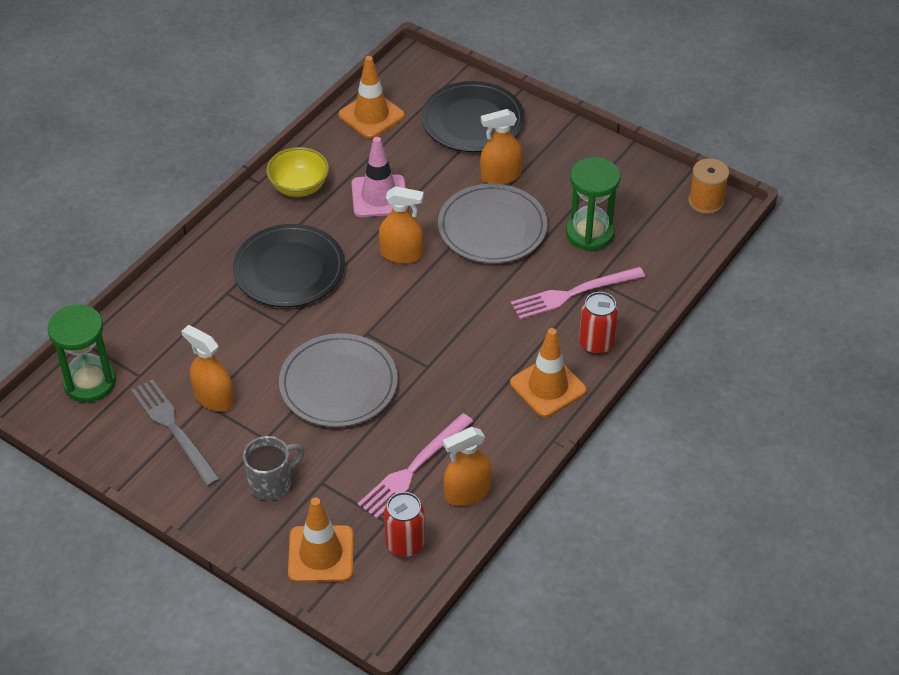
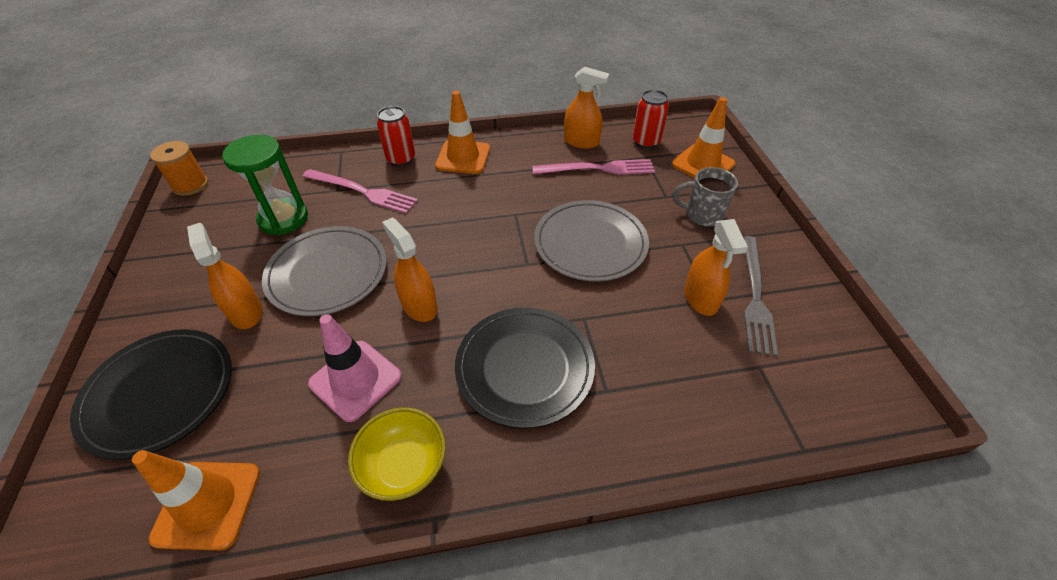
camera: 135 degrees left, 0 degrees up
(90, 382) = (818, 395): green hourglass -> none
(500, 176) = (246, 312): orange spray bottle -> orange spray bottle turned 150 degrees counterclockwise

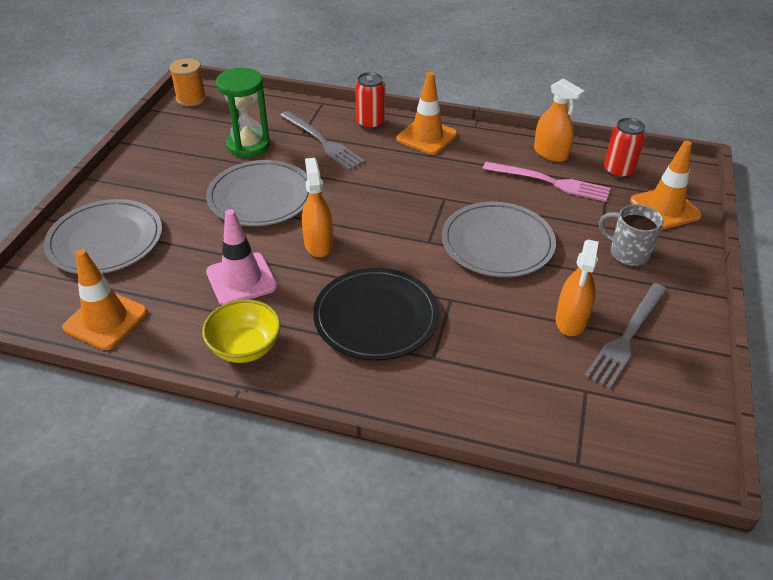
camera: 25 degrees right, 5 degrees down
(159, 393) = (105, 240): black plate -> grey plate
(246, 312) = (187, 206): orange spray bottle -> none
(362, 192) = (322, 142): pink fork -> grey fork

